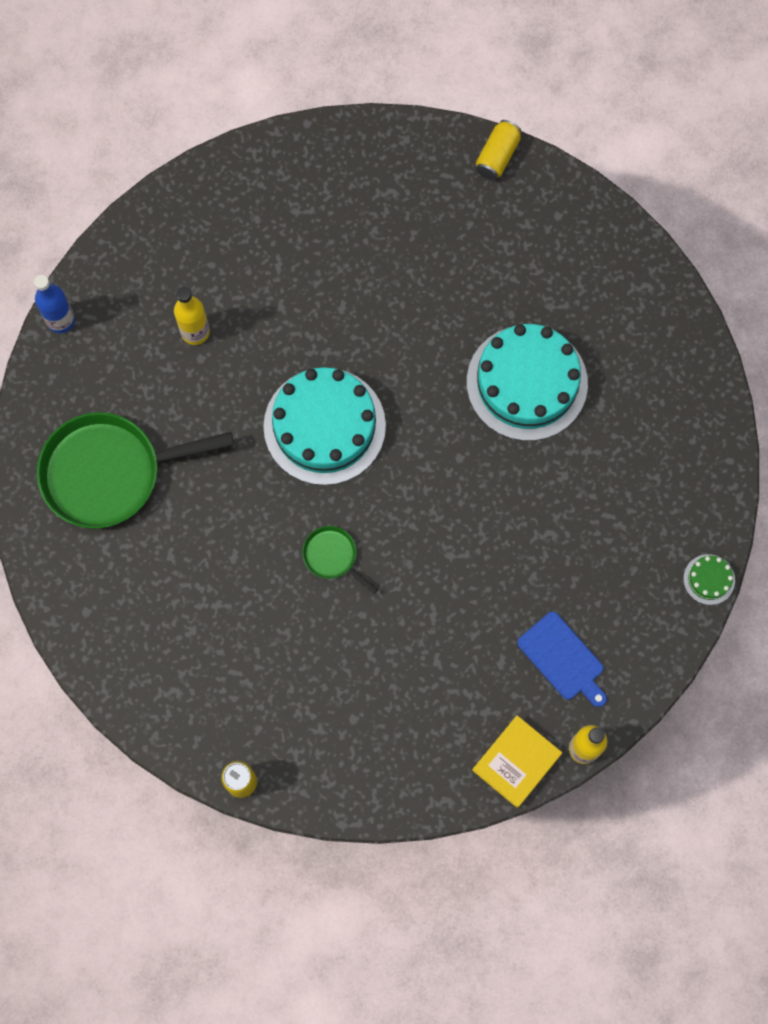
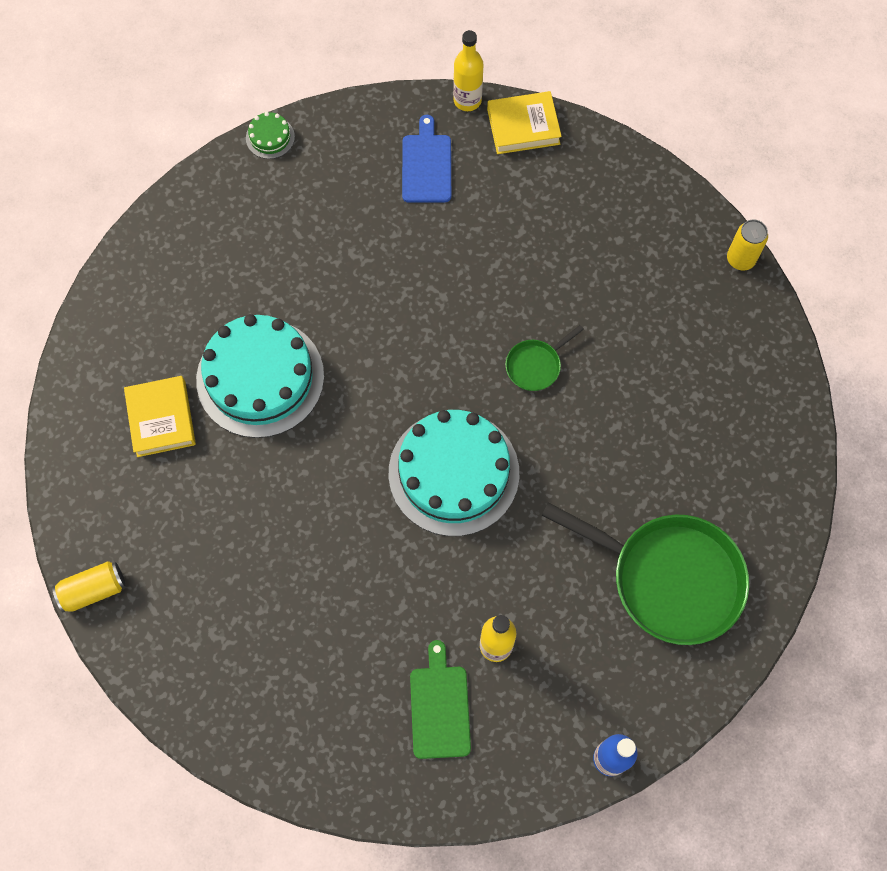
camera: 140 degrees left, 5 degrees down
(201, 265) = (439, 707): none -> green cutting board
(332, 556) = (535, 365): green pan -> green pan turned 60 degrees clockwise
(567, 298) = (161, 419): none -> yellow book

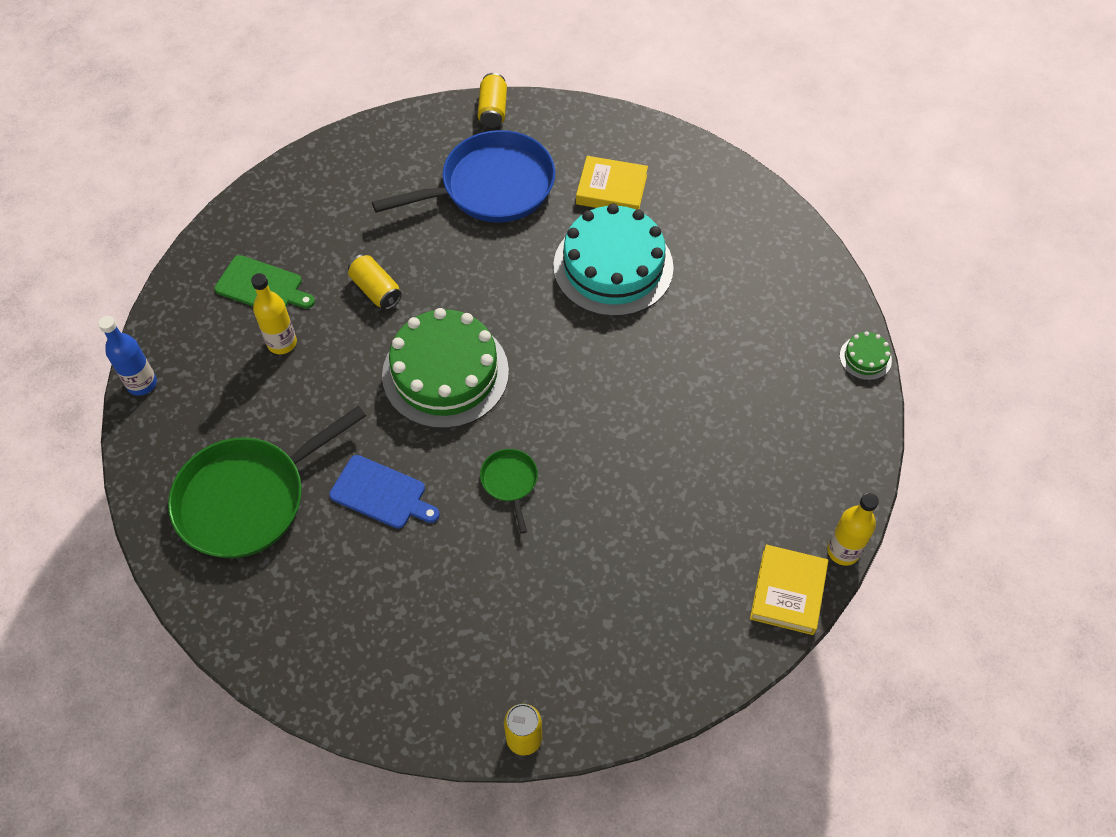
camera: 115 degrees right, 10 degrees down
(206, 539) = (491, 187): none -> blue pan
(390, 587) = (376, 290): none -> yellow can
(426, 165) = (777, 479): blue cutting board -> blue cutting board (381, 493)
(453, 473) = (445, 373): turquoise cake -> green cake

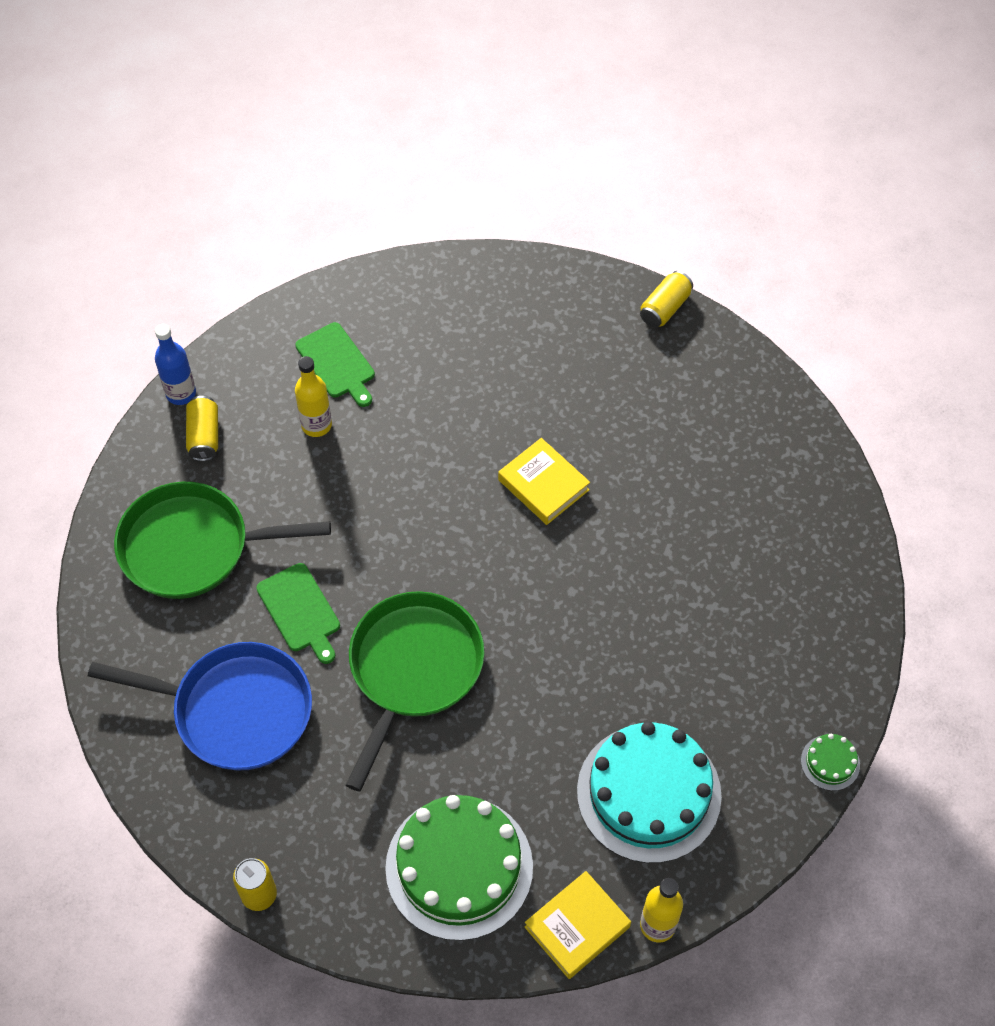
camera: 35 degrees right, 0 degrees up
(376, 290) = (430, 423): yellow can -> yellow can (204, 436)
(381, 493) = (300, 611): blue cutting board -> green cutting board
(445, 373) = (432, 537): green cake -> green cake (459, 867)
(491, 187) = (605, 384): blue pan -> blue pan (235, 710)
(510, 482) = (413, 670): green pan -> green pan, size x2.24
(611, 189) = (716, 451): yellow book -> yellow book (543, 485)
(613, 266) = (658, 527): turquoise cake -> turquoise cake (648, 793)

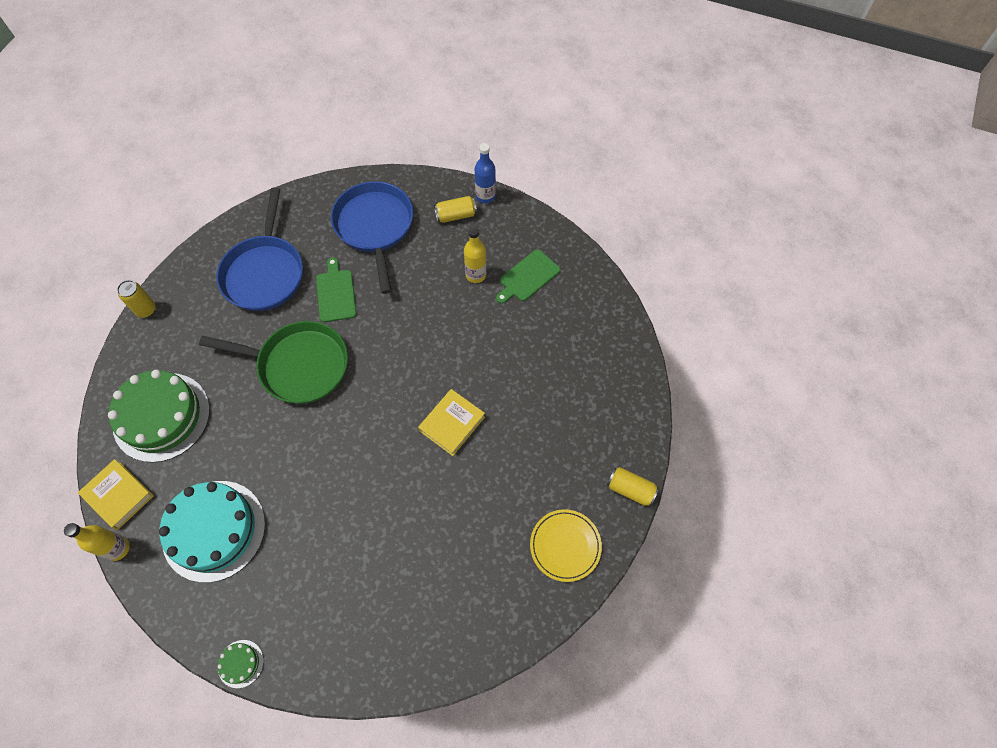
camera: 80 degrees right, 5 degrees up
(193, 547) = (375, 227): green pan -> blue pan
(300, 611) = (335, 293): green cutting board -> green cutting board turned 120 degrees clockwise
(724, 386) = (565, 546): none -> yellow plate

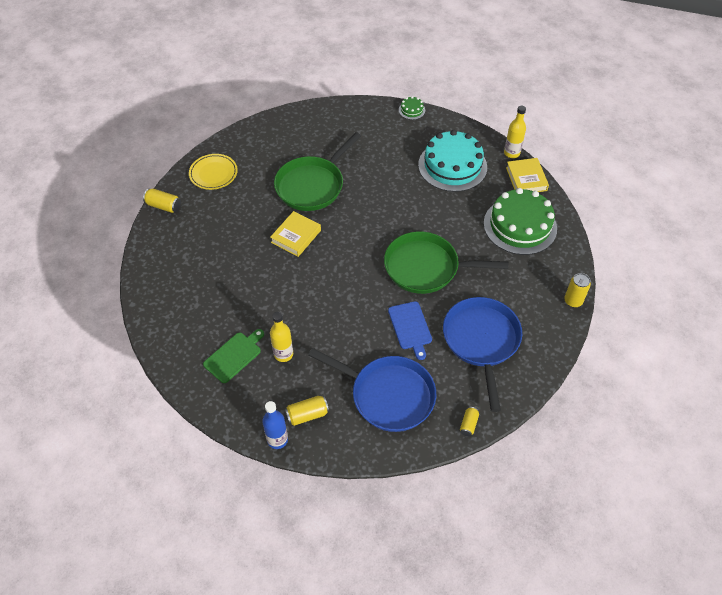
camera: 175 degrees right, 10 degrees down
(119, 495) = (526, 179): yellow book -> yellow book turned 45 degrees clockwise
(305, 196) = (468, 424): none -> yellow can
(335, 293) = (410, 327): green cutting board -> blue cutting board
(375, 227) = (388, 395): blue pan -> blue pan turned 45 degrees counterclockwise
(422, 510) = (312, 185): none -> green pan

